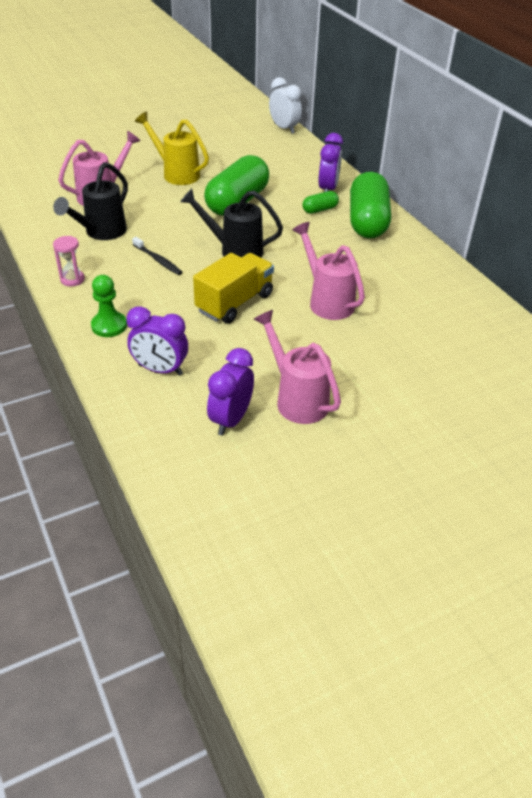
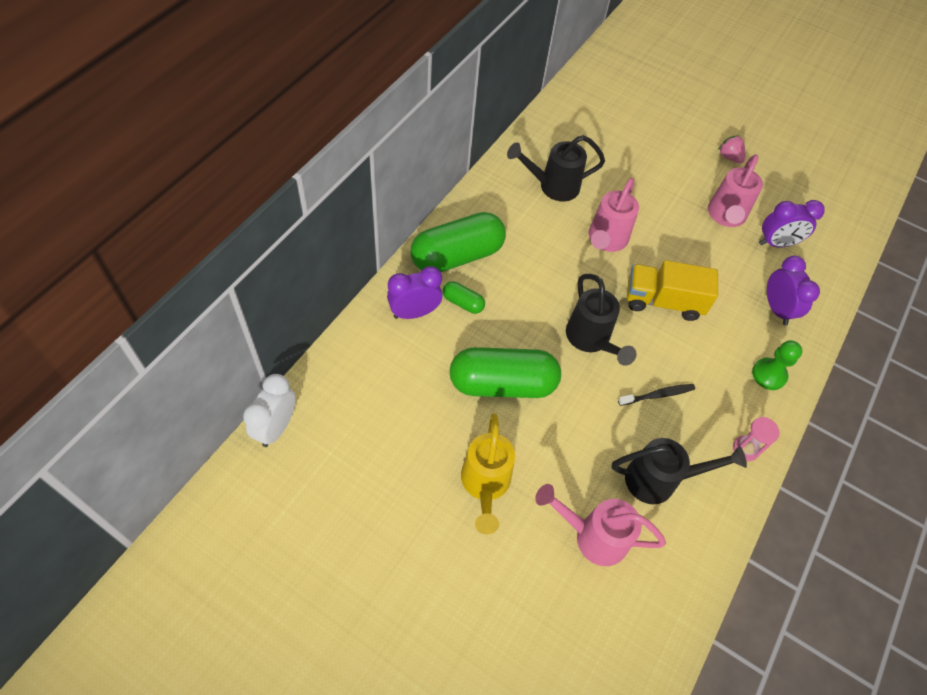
camera: 125 degrees left, 15 degrees up
(158, 260) = (658, 395): black toothbrush -> black toothbrush turned 60 degrees clockwise
(385, 457) = (729, 157): none -> pink strawberry
(416, 298) = (553, 186): none -> black watering can

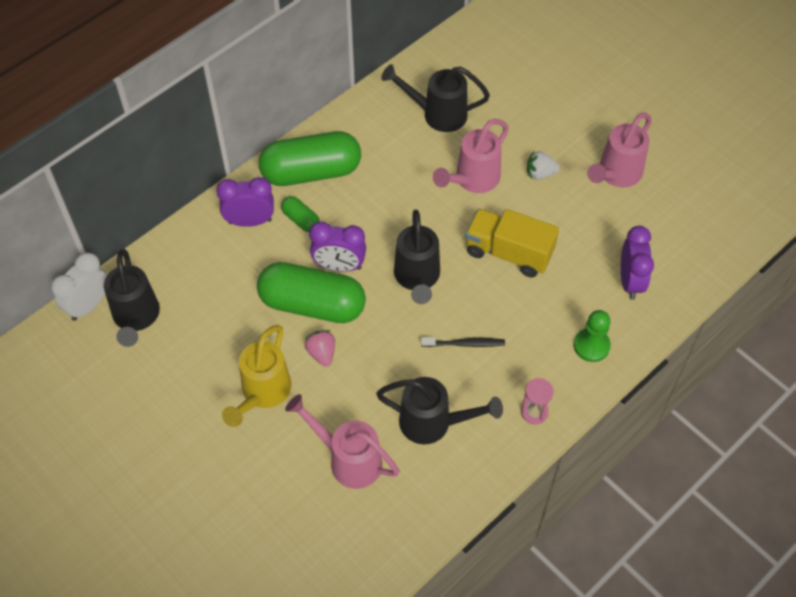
camera: 20 degrees right, 0 degrees up
(330, 431) = (136, 318): none -> black watering can
(661, 225) = (540, 173): none -> white strawberry
(729, 157) = (649, 109): pink strawberry -> pink strawberry (322, 353)
(776, 243) = (662, 212): purple clock -> purple clock (339, 266)

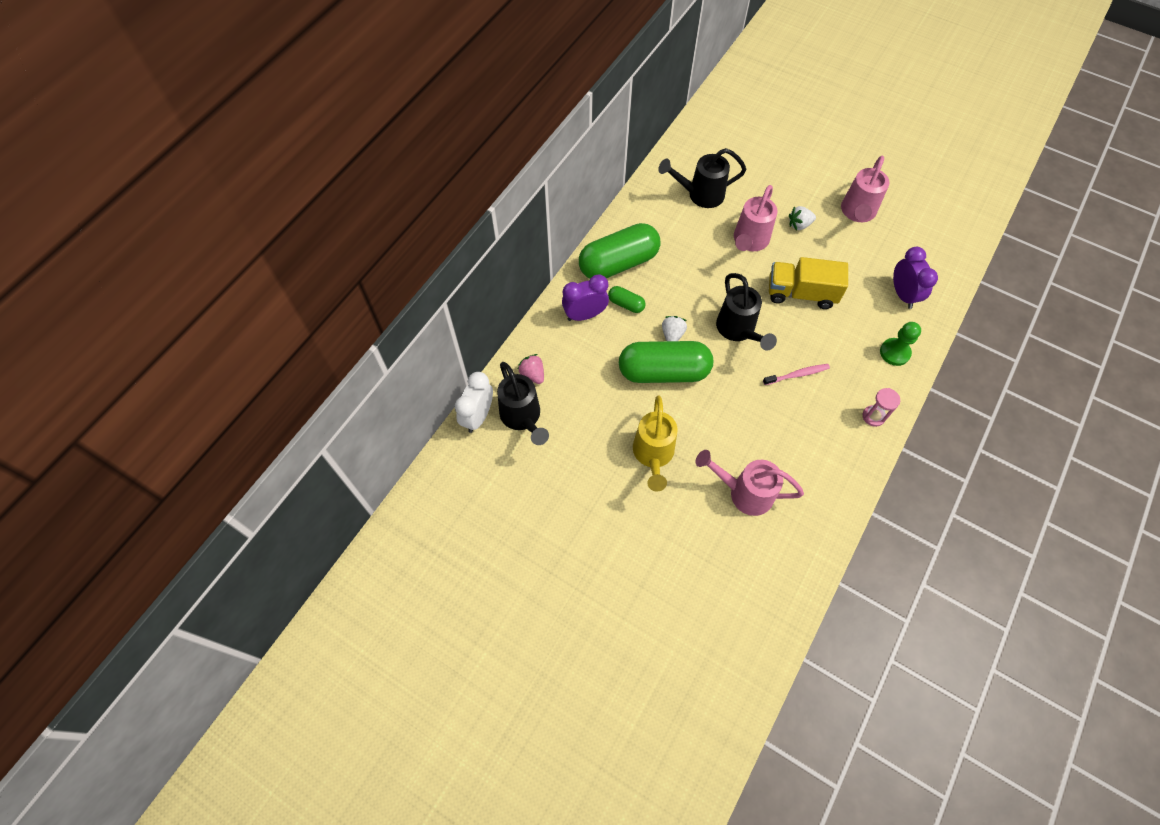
camera: 15 degrees left, 5 degrees up
(322, 353) = (687, 410): pink strawberry -> pink strawberry (533, 374)
(339, 266) = (672, 335): purple clock -> white strawberry
(433, 423) = (799, 445): black watering can -> none
(465, 344) = (797, 375): black toothbrush -> pink toothbrush

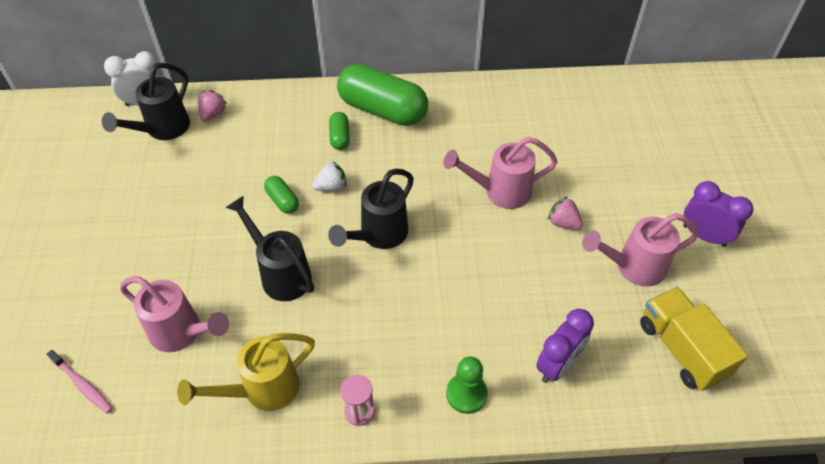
camera: 55 degrees right, 10 degrees down
(585, 315) = (304, 116): purple clock -> purple clock (704, 235)
(653, 455) = (181, 238): yellow watering can -> yellow watering can (262, 390)
(663, 372) = (282, 201): green capsule -> green capsule, size x0.45
(700, 195) = (522, 127): black watering can -> black watering can (281, 274)
(744, 492) = (182, 332): pink watering can -> pink watering can turned 135 degrees clockwise
(797, 375) = (362, 312): pink toothbrush -> pink toothbrush (82, 385)
(799, 225) = (563, 223): white strawberry -> pink strawberry
(801, 293) = (472, 266): yellow truck -> yellow truck (681, 349)

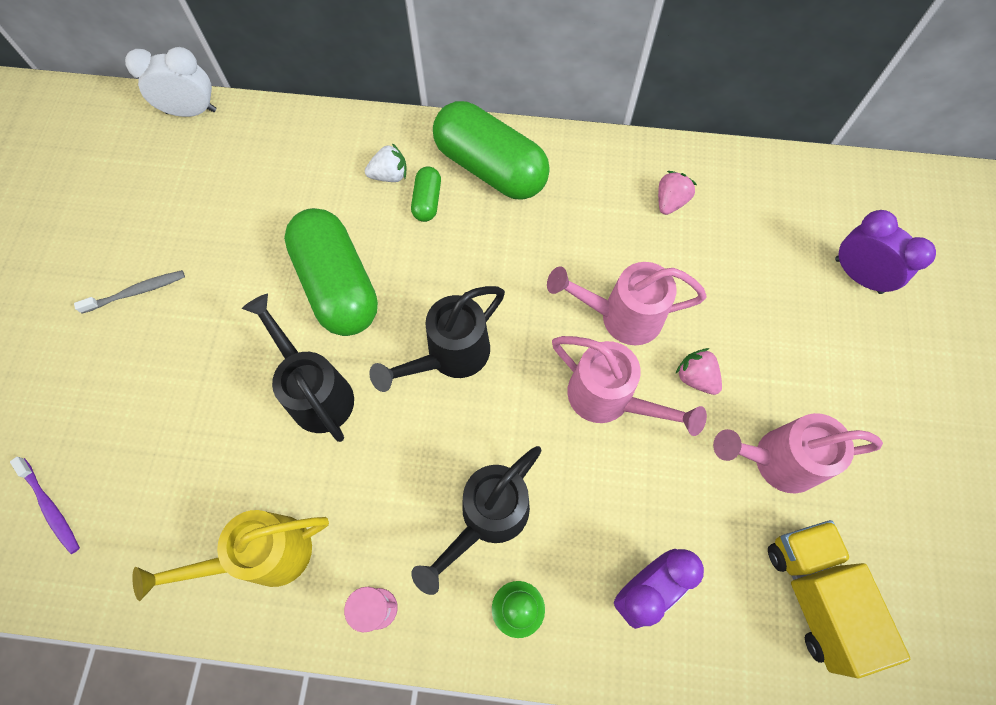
camera: 10 degrees right, 15 degrees up
(82, 385) = (50, 507): pink toothbrush -> purple toothbrush
(125, 227) = (136, 292): none -> grey toothbrush
(163, 129) = (206, 156): black watering can -> black watering can (487, 518)
(182, 332) = (180, 455): pink watering can -> pink watering can (609, 399)
(213, 114) = (272, 141): pink strawberry -> pink strawberry (670, 201)
(282, 201) = (337, 285): green capsule -> green capsule, size x2.23
(331, 187) = (403, 274): white strawberry -> white strawberry (389, 175)
(704, 235) = (883, 429): purple clock -> purple clock (858, 275)

